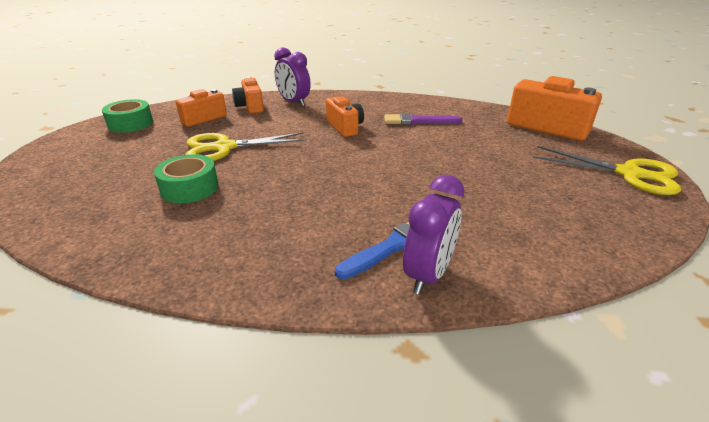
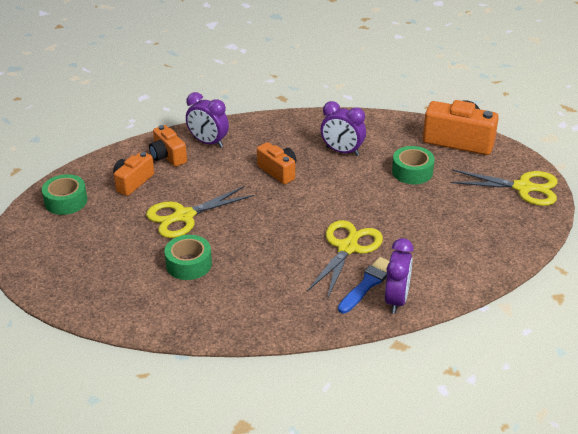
camera: 15 degrees left, 5 degrees up
(384, 201) = (347, 248): none -> yellow scissors
(418, 121) = (342, 151): purple brush -> purple clock
(489, 144) = (412, 172): none -> green tape

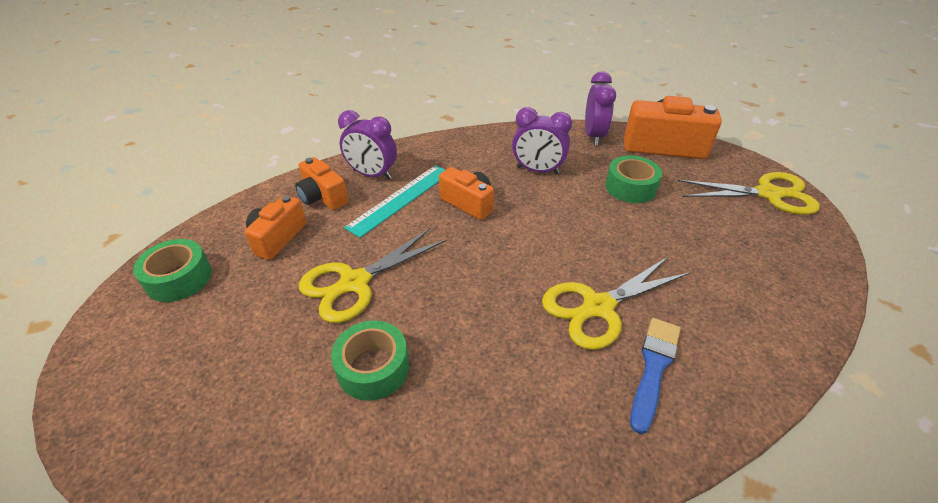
camera: 10 degrees left, 5 degrees up
(227, 163) = (400, 199): none -> turquoise ruler
(347, 248) = (598, 307): yellow scissors -> yellow scissors turned 135 degrees counterclockwise
(396, 300) = (709, 392): purple clock -> purple clock (593, 136)

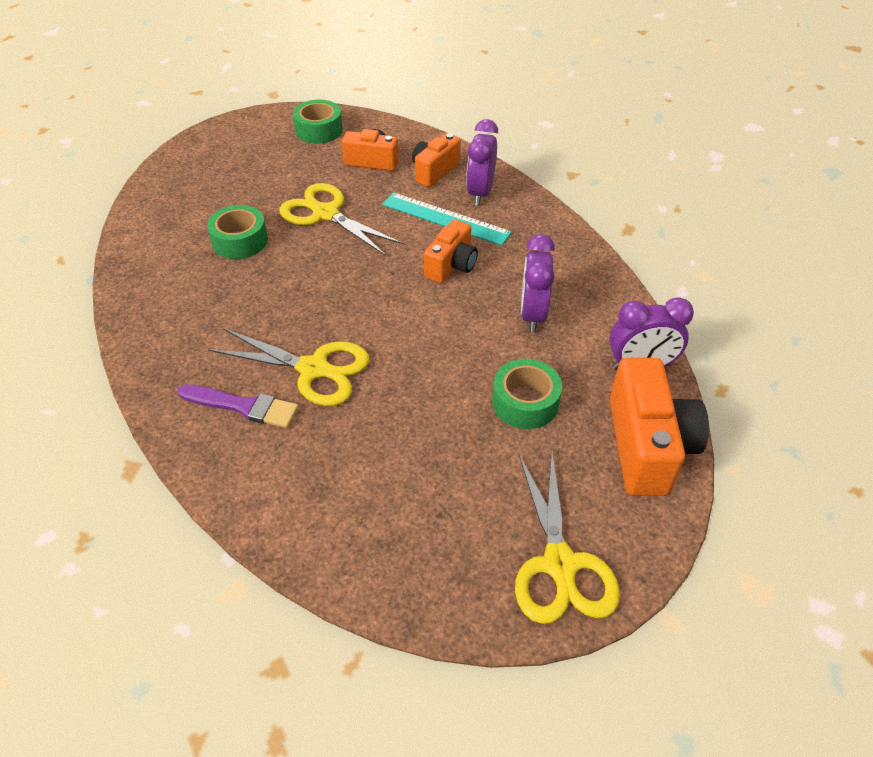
camera: 80 degrees right, 5 degrees up
(598, 307) = (313, 369): yellow scissors -> yellow scissors turned 150 degrees clockwise
(654, 368) = (243, 406): blue brush -> purple brush

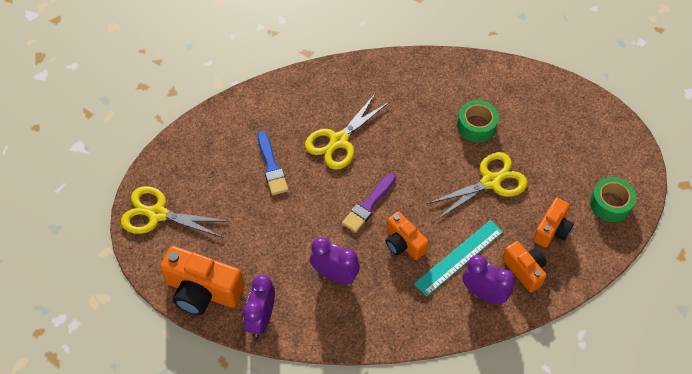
camera: 110 degrees right, 10 degrees up
(243, 406) = (325, 103): purple brush -> purple brush (368, 205)
(394, 436) = (271, 166): none -> blue brush
(525, 402) = (264, 240): green tape -> none

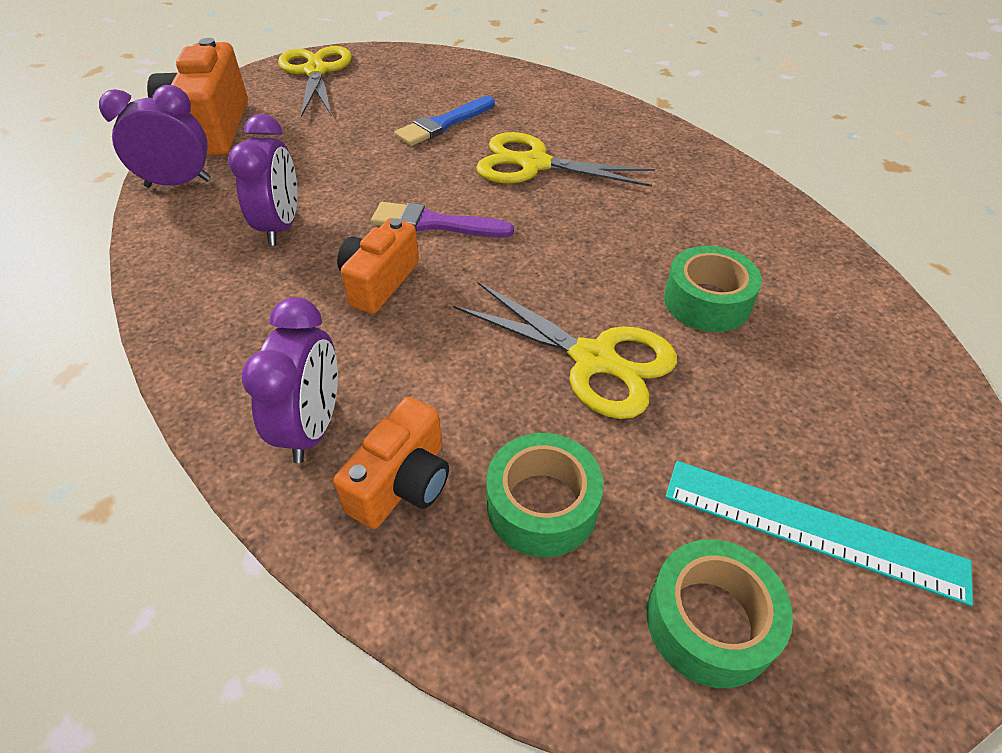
camera: 65 degrees right, 10 degrees down
(459, 257) = (384, 363): turquoise ruler -> turquoise ruler (811, 528)
(552, 230) = (542, 505): orange camera -> green tape

